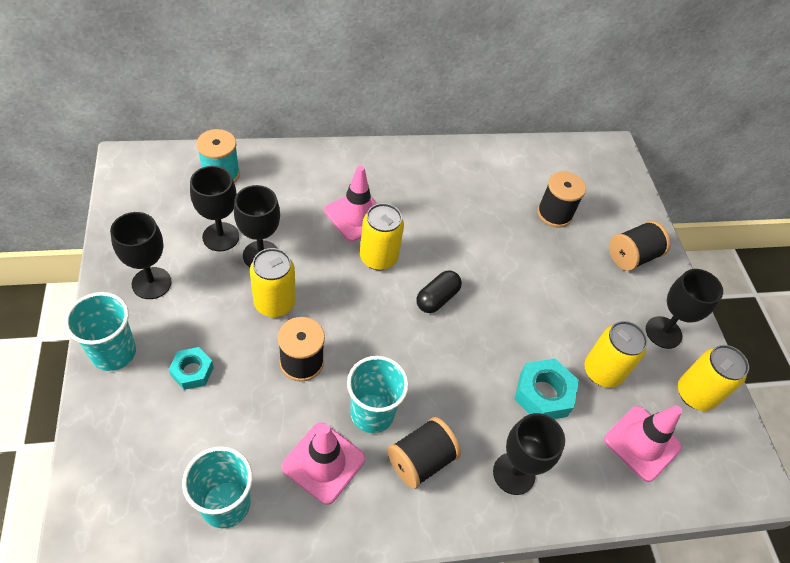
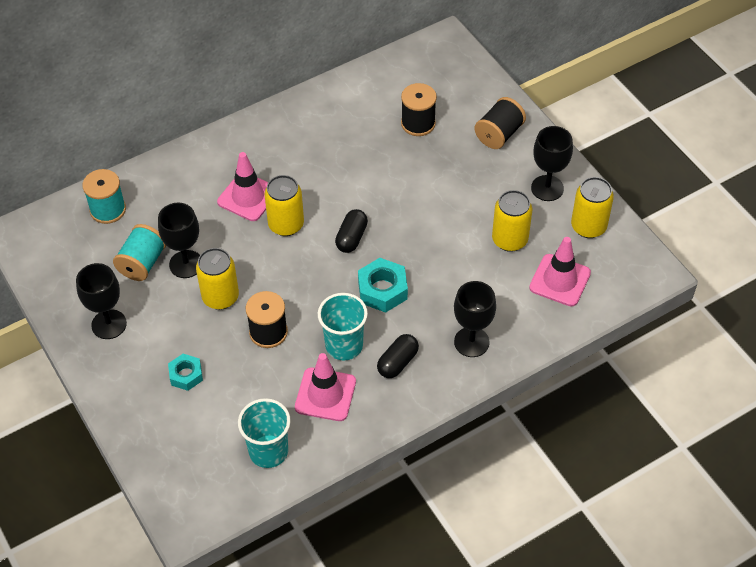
camera: 15 degrees left, 0 degrees up
(114, 352) = (114, 388): turquoise cup -> none
(221, 237) = (142, 263): black goblet -> turquoise spool
(421, 460) = (397, 362): black spool -> black capsule
(543, 394) = (470, 276): turquoise nut -> turquoise nut (382, 290)

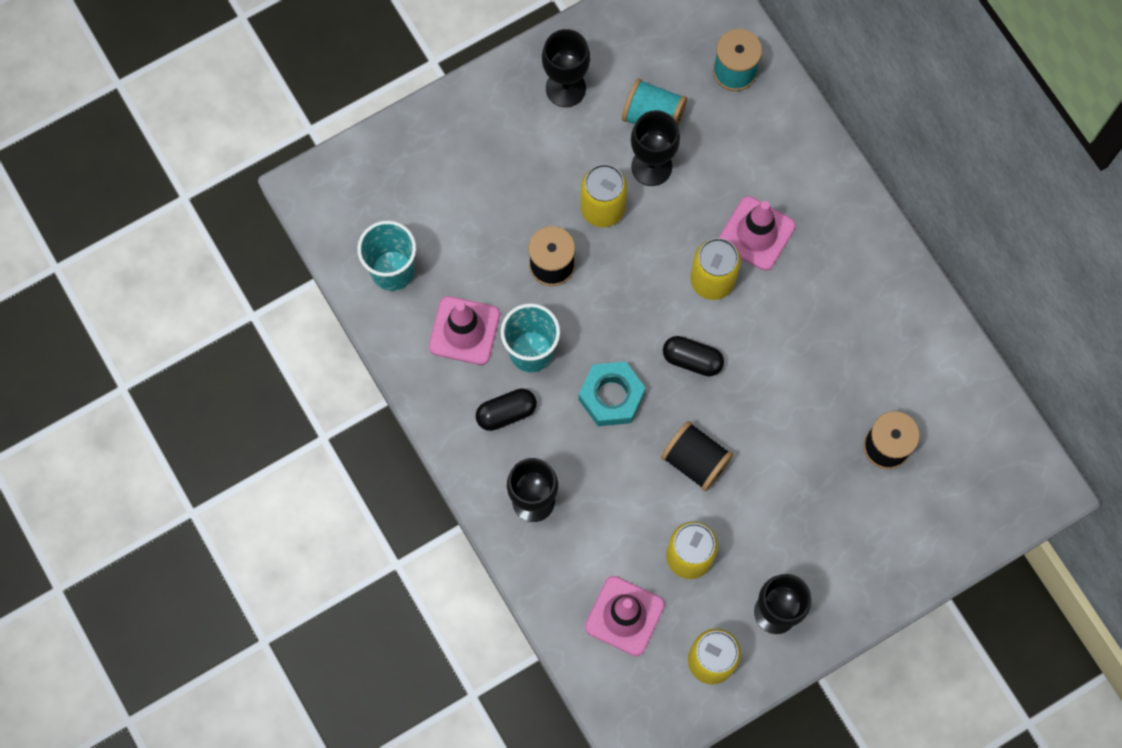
camera: 90 degrees right, 20 degrees up
(186, 375) = (494, 177): turquoise nut -> none
(397, 362) = (506, 413): black capsule -> black capsule turned 60 degrees counterclockwise
(499, 134) = (869, 554): black spool -> black spool (695, 461)

